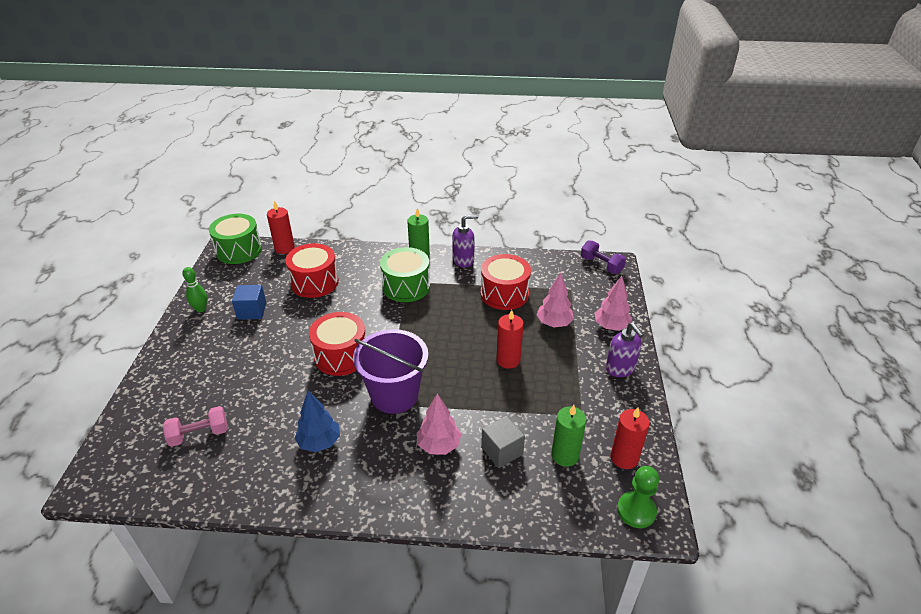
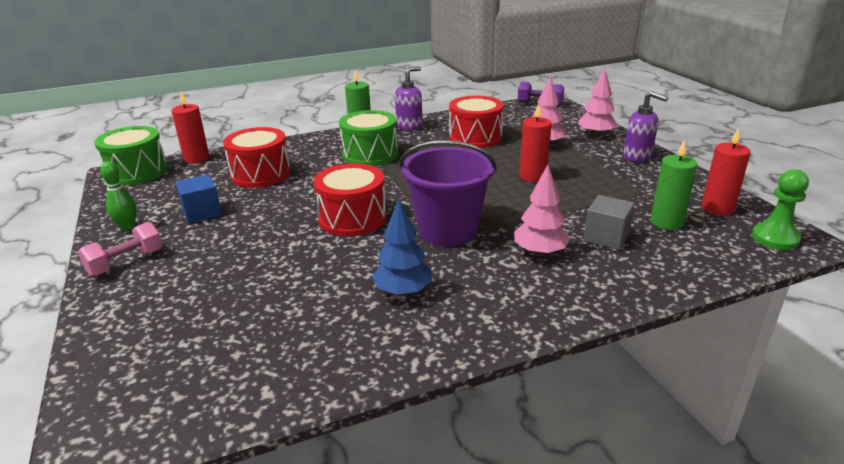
camera: 25 degrees left, 10 degrees down
(199, 434) = (232, 335): pink dumbbell -> pink dumbbell (126, 263)

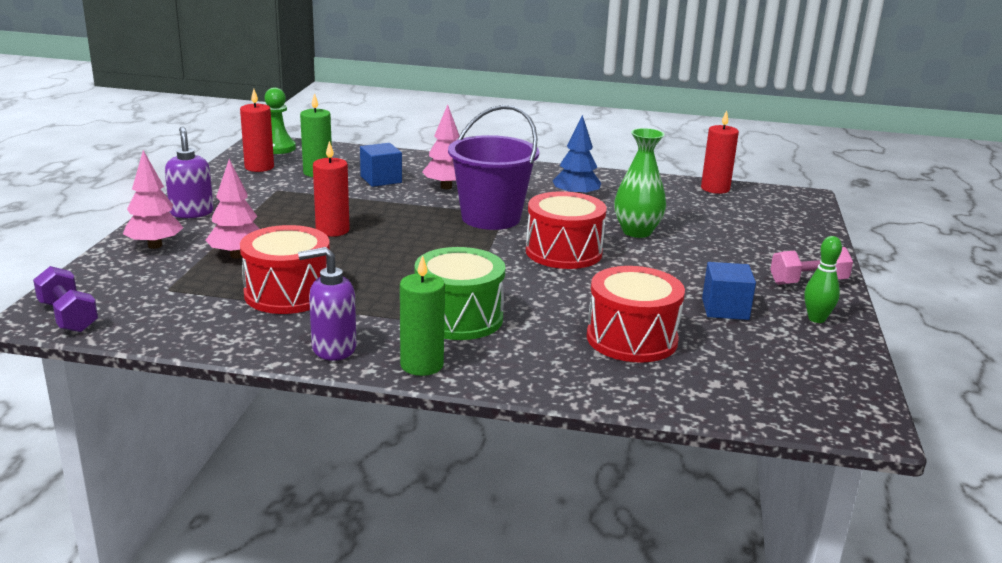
camera: 150 degrees left, 5 degrees down
(137, 172) = (826, 412): green drum -> none
(196, 159) = (723, 407): red candle -> red candle (715, 189)
(306, 265) = (637, 232): none -> green vase
(606, 237) = (381, 179): grey cube -> blue cube

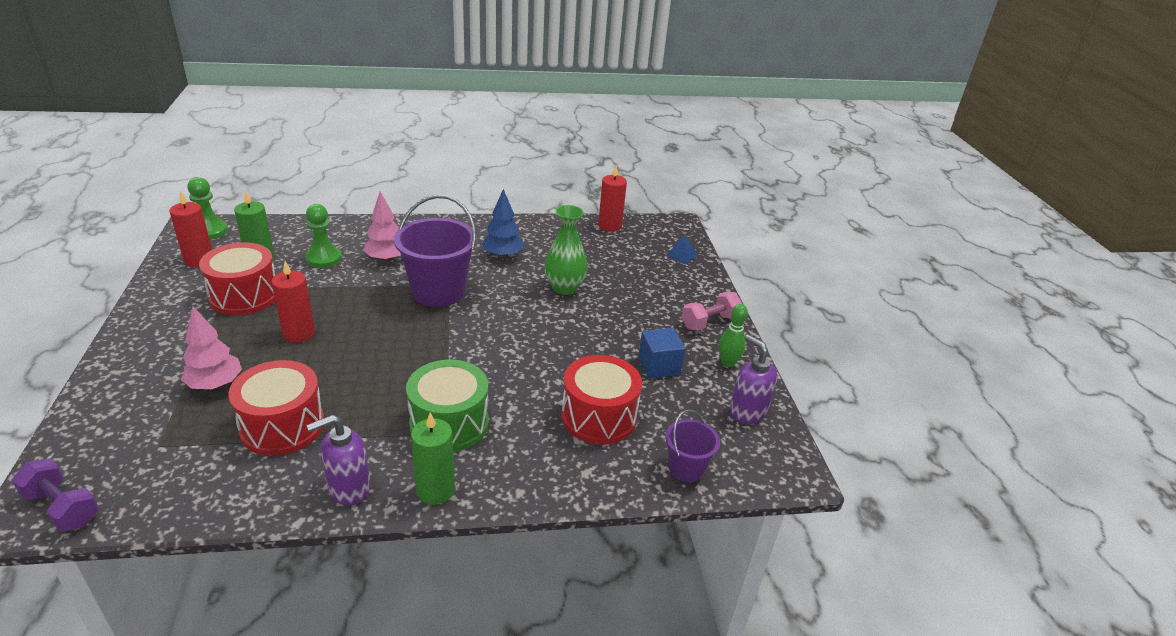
camera: 20 degrees left, 10 degrees up
(155, 245) = (125, 387): pink tree -> none
(191, 212) = (149, 334): purple soap dispenser -> purple soap dispenser (747, 412)
(381, 179) = (324, 258): blue cube -> green pawn
(563, 252) = (513, 323): red drum -> red drum (244, 296)
(721, 397) = (686, 468): none -> purple bucket
(796, 222) = (681, 255): none -> blue pyramid

